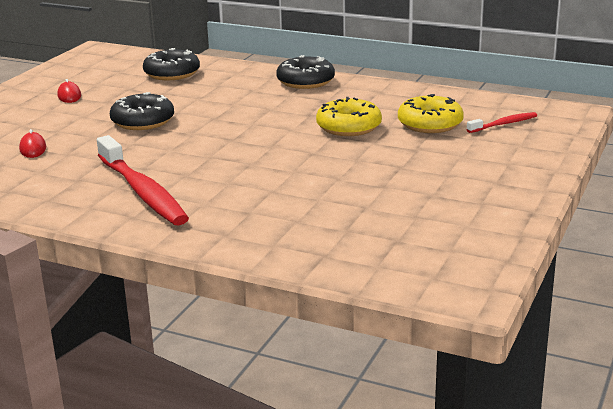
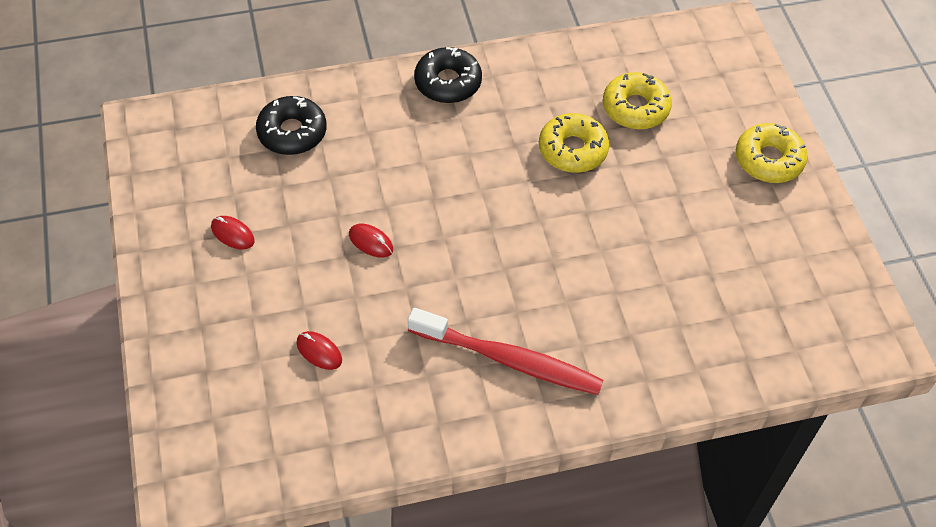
camera: 40 degrees left, 30 degrees up
(143, 121) = (371, 242): black donut -> red mouse
(503, 124) = (694, 77): red toothbrush -> none
(509, 174) = (768, 160): none -> yellow donut

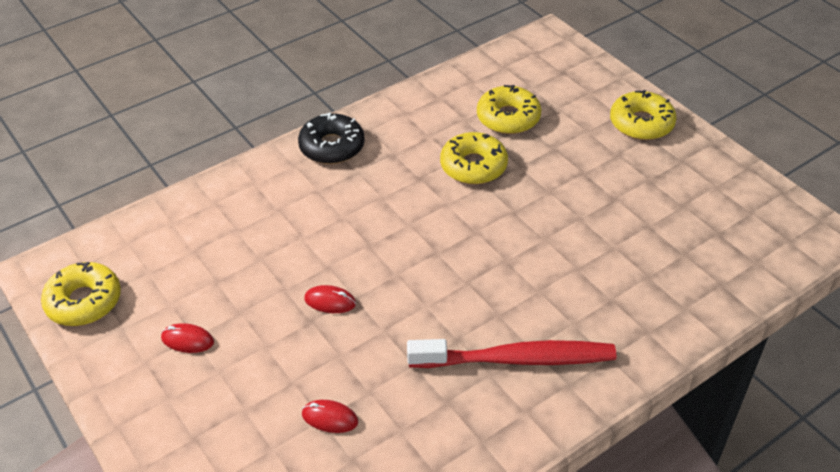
camera: 20 degrees left, 10 degrees down
(162, 165) = (84, 301): none -> yellow donut
(292, 132) = (204, 232): black donut -> none

